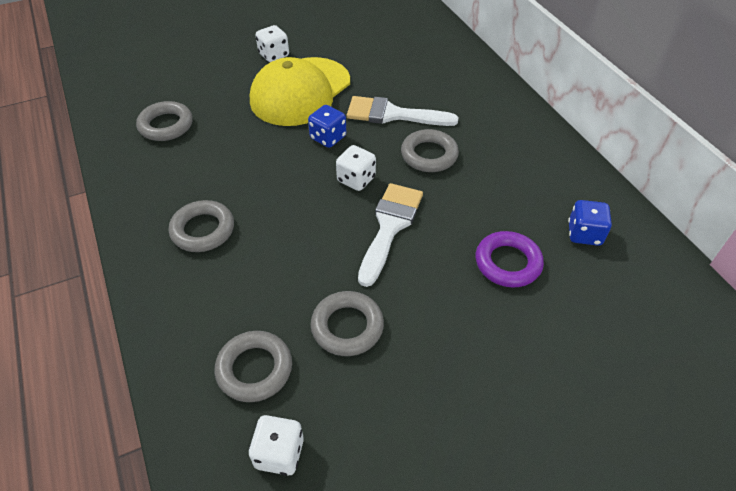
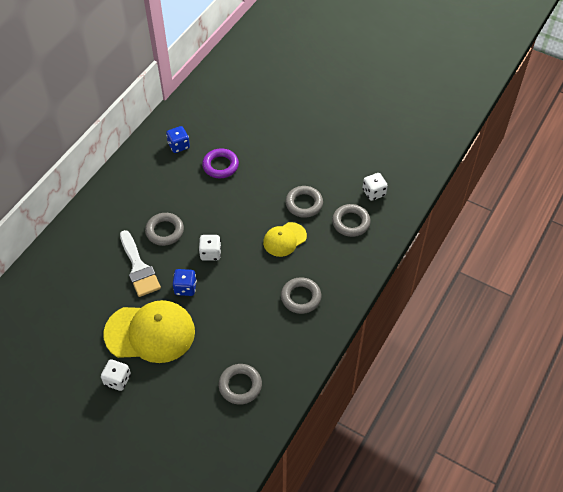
camera: 125 degrees left, 5 degrees up
(305, 264) = (284, 239): none -> yellow cap
(390, 227) = (233, 220): white brush -> none

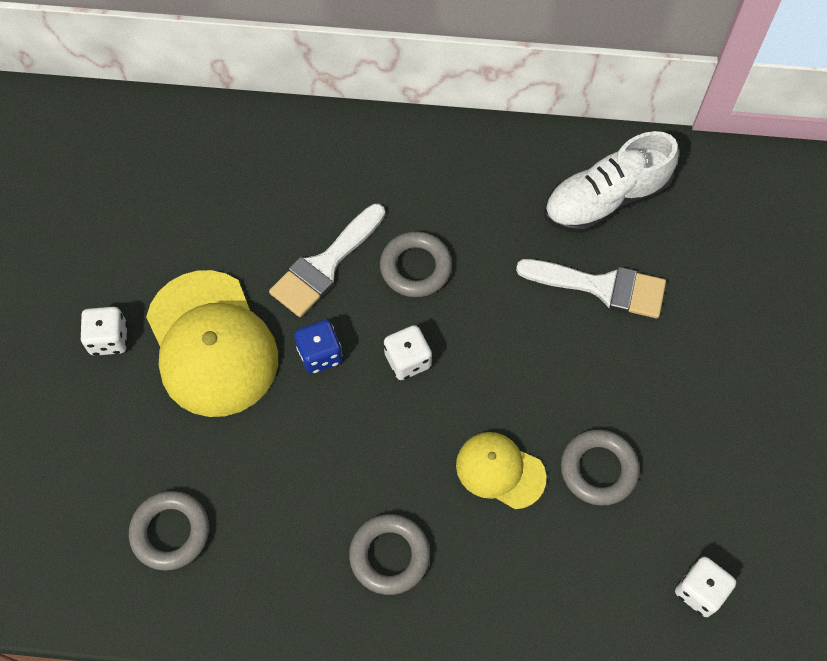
camera: 65 degrees right, 10 degrees up
(179, 146) = (605, 200): blue dice -> white shoe
(220, 166) = (602, 287): purple ring -> white brush
(351, 222) = (602, 576): grey ring -> none

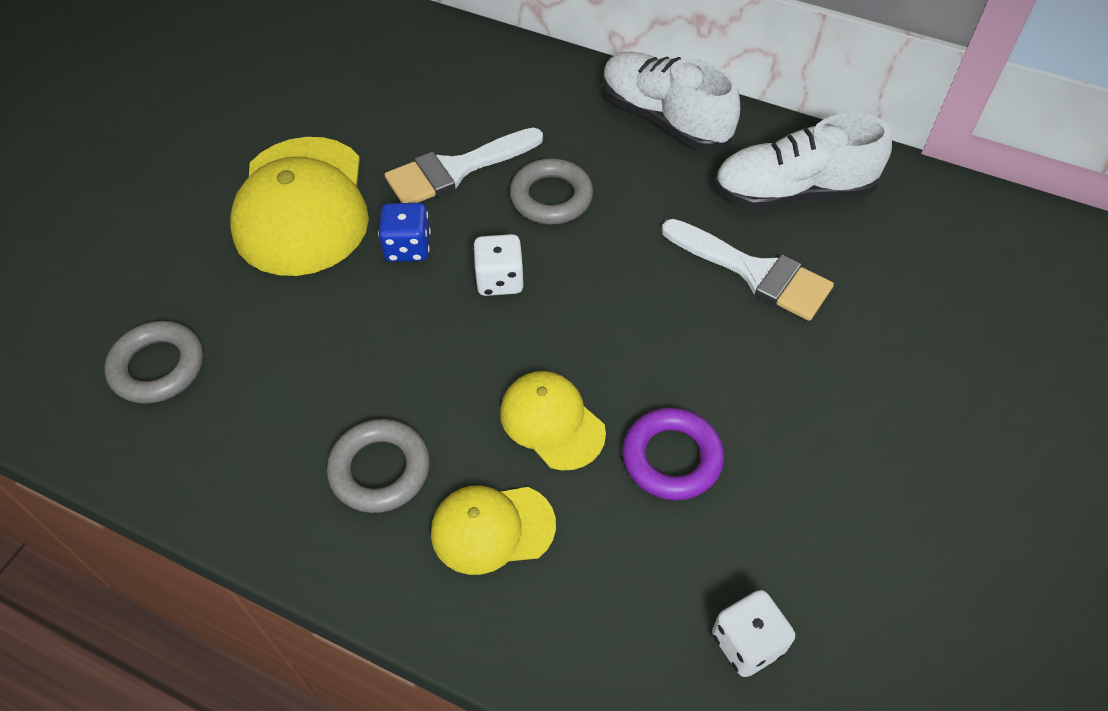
camera: 20 degrees right, 10 degrees down
(109, 339) = (204, 174): white dice -> none
(477, 158) = (664, 119): none -> white shoe
(492, 571) = (492, 528): none -> yellow cap
(598, 469) = (672, 458): grey ring -> purple ring

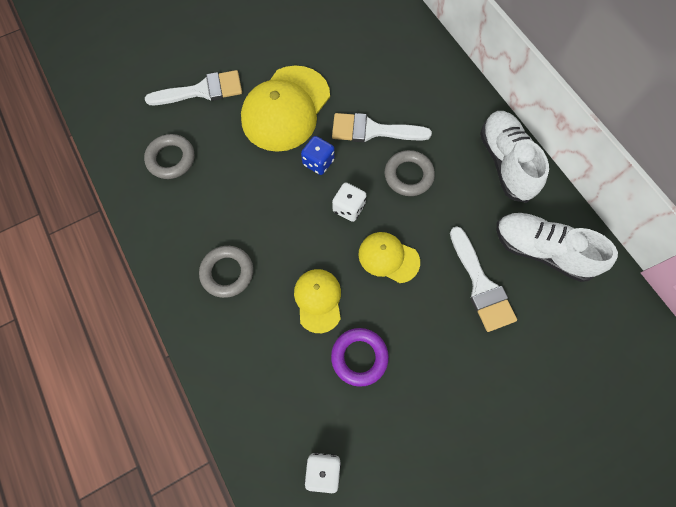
camera: 35 degrees right, 15 degrees up
(142, 248) = (202, 91): none -> white brush
(492, 528) = (254, 335): yellow cap -> yellow cap (388, 258)

